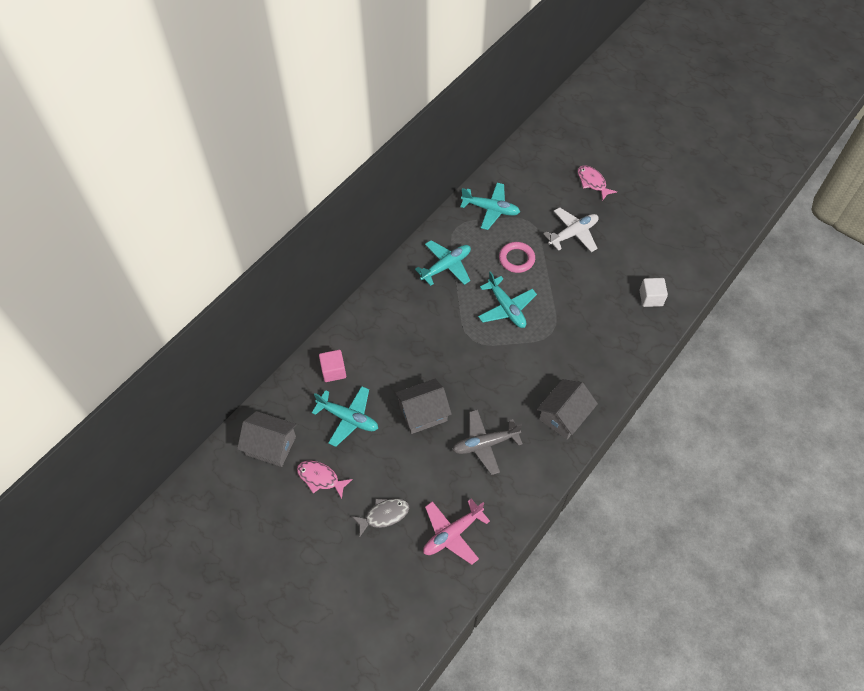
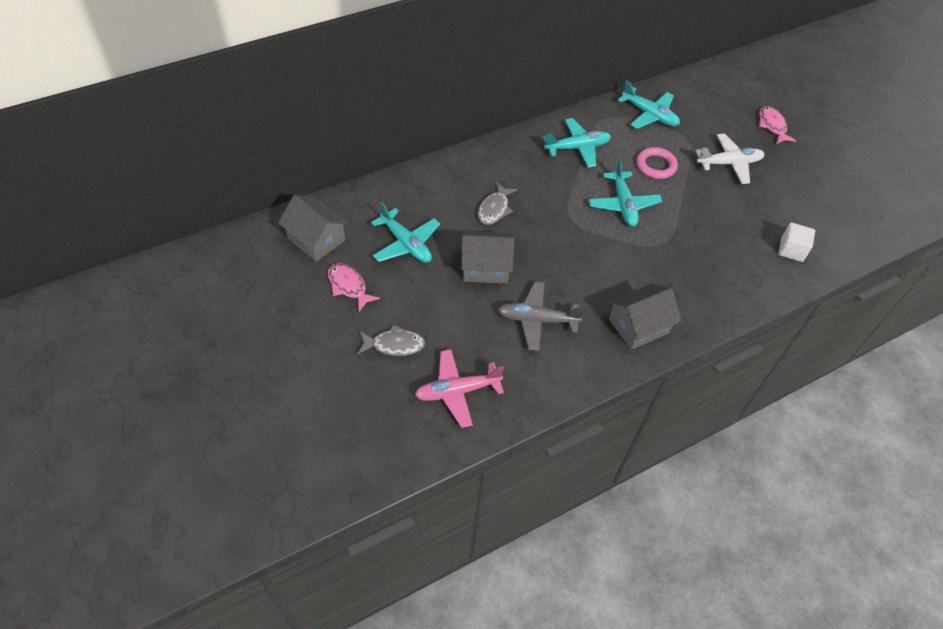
camera: 20 degrees right, 5 degrees down
(333, 371) = (414, 198): pink cube -> none
(405, 355) = (494, 209): none -> grey fish

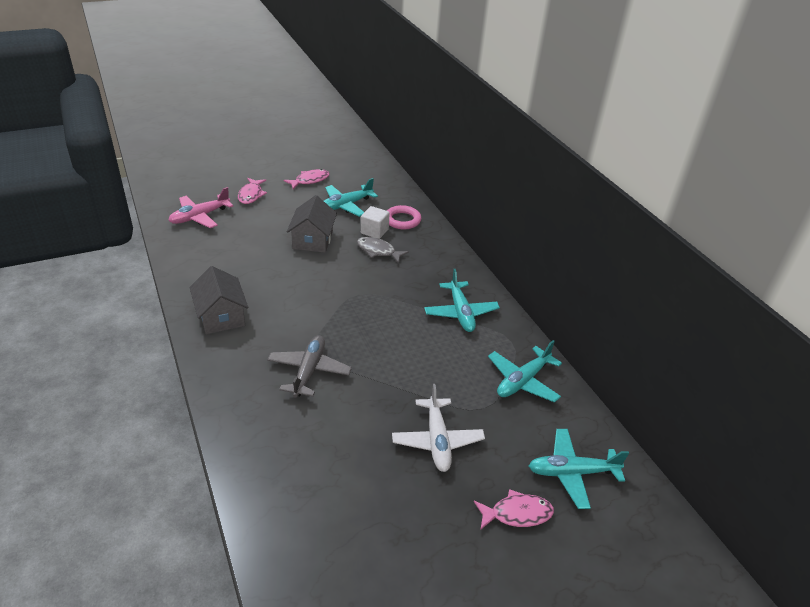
camera: 95 degrees right, 15 degrees down
(316, 239) = (357, 170): grey house -> none
(394, 345) = (251, 195): grey fish -> pink fish
(457, 391) = (200, 217): pink plane -> pink plane turned 120 degrees counterclockwise
(537, 320) = (249, 259): grey plane -> grey plane (309, 371)
(623, 204) = (375, 332): turquoise plane -> turquoise plane (572, 473)
(656, 166) = (433, 369): pink ring -> pink ring (402, 220)
(791, 250) = (282, 466): white cube -> white cube (374, 231)

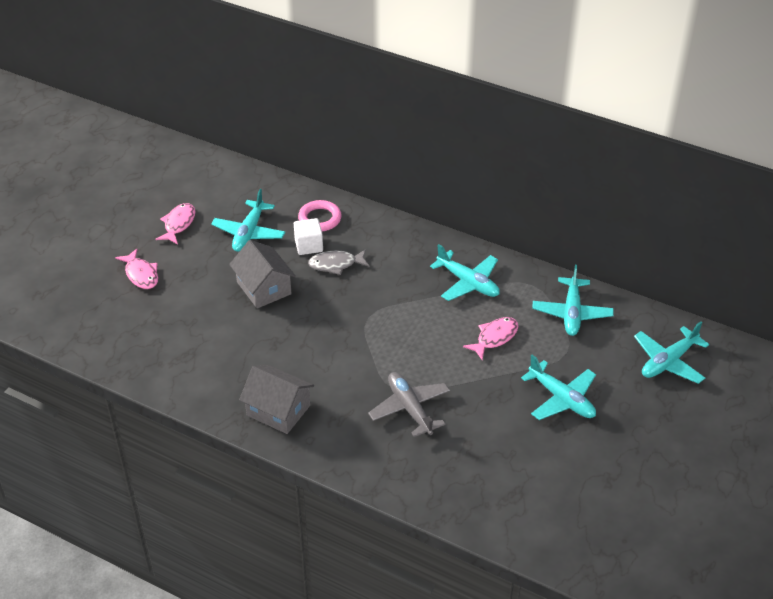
camera: 35 degrees left, 5 degrees up
(200, 217) = (122, 328): pink plane -> none
(437, 440) = (561, 398): white plane -> turquoise plane
(517, 514) = (662, 413): pink fish -> pink fish (494, 337)

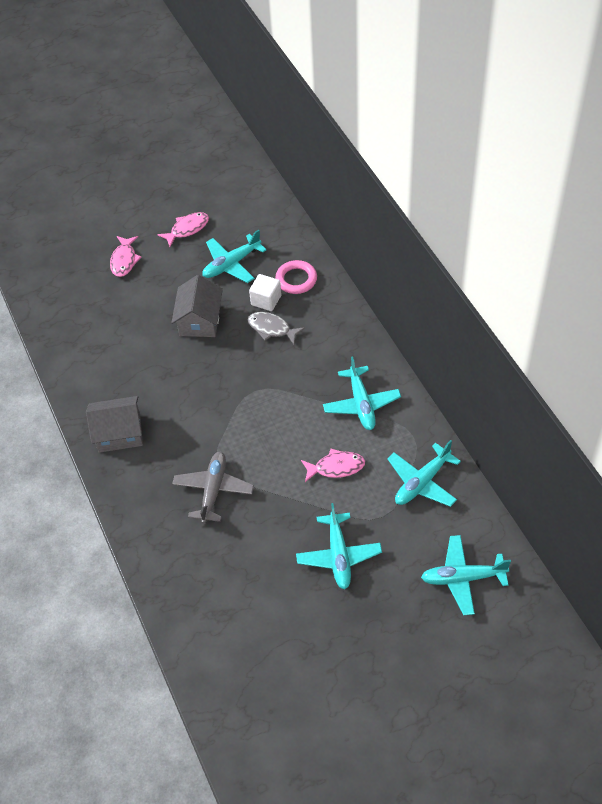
camera: 40 degrees right, 10 degrees up
(278, 410) = (119, 433): grey house -> grey house turned 75 degrees counterclockwise

